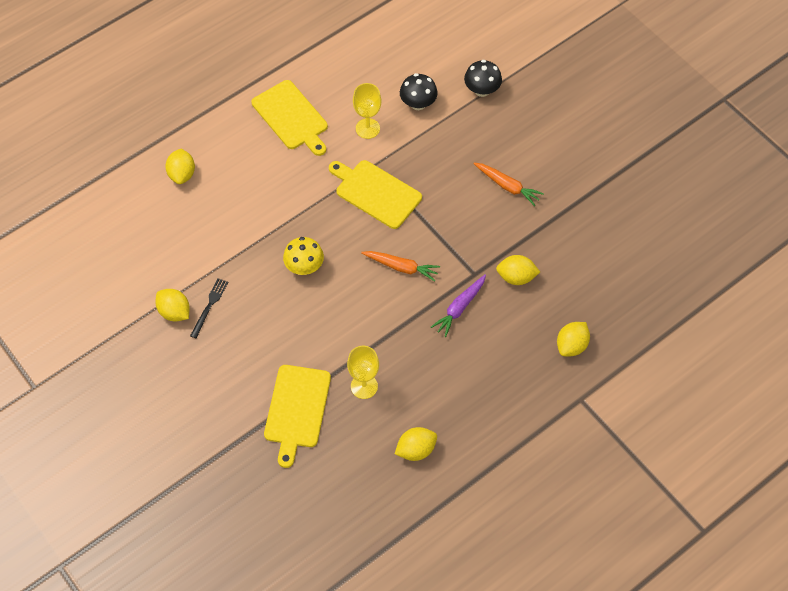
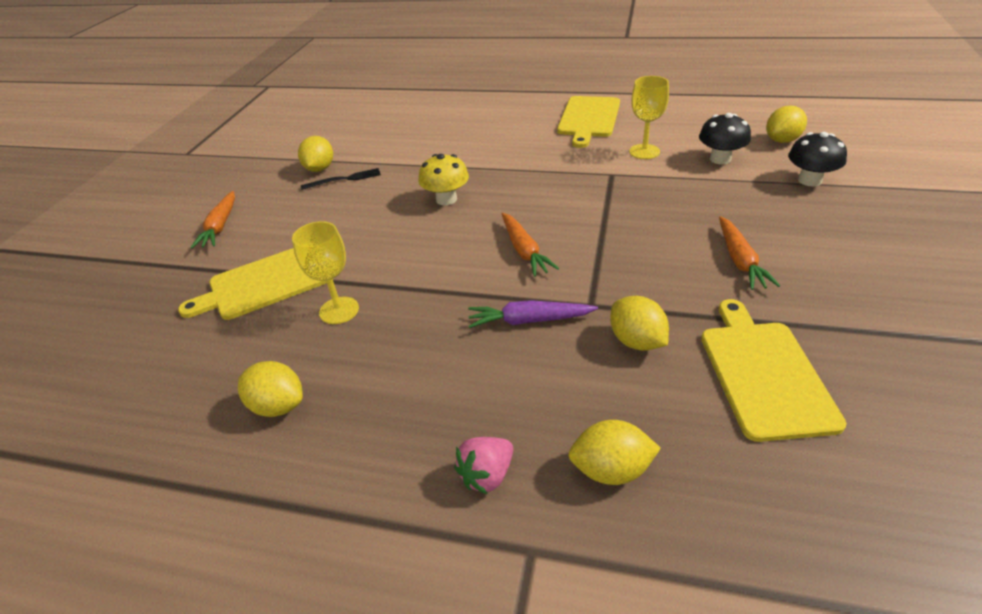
camera: 55 degrees right, 20 degrees down
(182, 174) = (460, 110): yellow lemon -> yellow lemon (782, 140)
(194, 408) = (220, 226): none -> orange carrot
(376, 193) = (586, 190): yellow cutting board -> yellow cutting board (764, 373)
(534, 390) = (487, 475): none -> pink strawberry

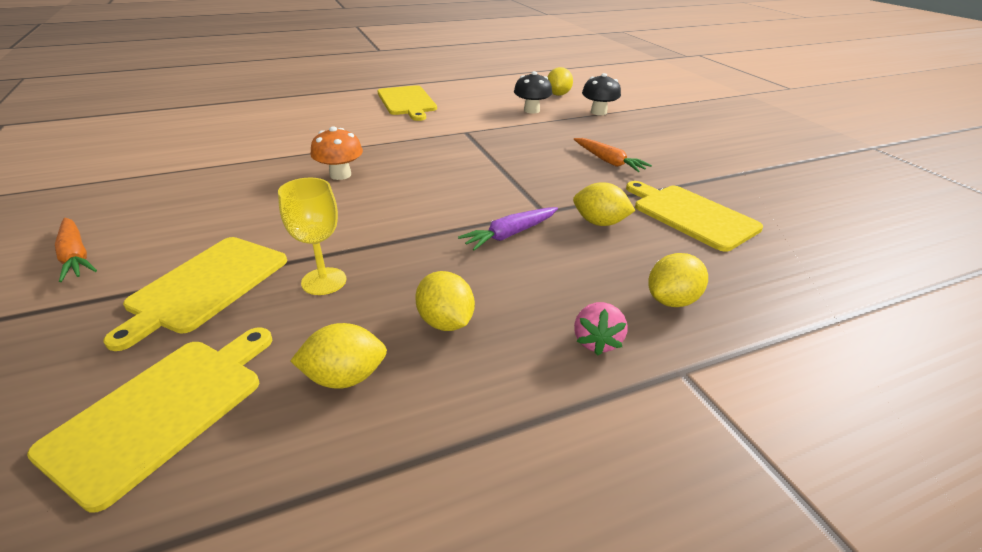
camera: 40 degrees left, 5 degrees down
(169, 376) = (162, 410): none -> yellow cutting board
(320, 169) = (164, 180): yellow lemon -> yellow lemon (445, 322)
(344, 179) = (206, 182): black fork -> none
(446, 199) = (340, 175): yellow mushroom -> orange mushroom
(524, 251) = (453, 192): orange carrot -> none
(644, 151) = (474, 115): yellow goblet -> none

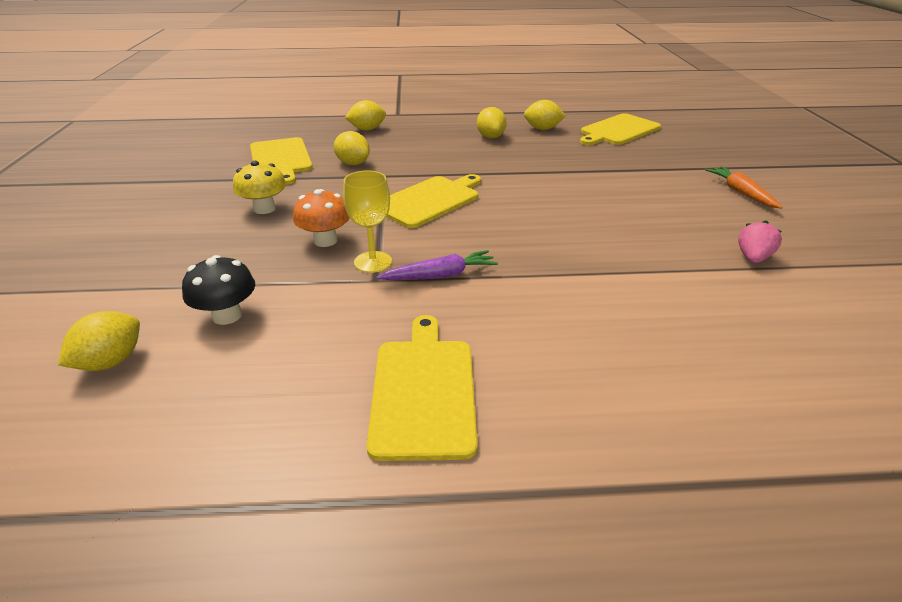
camera: 160 degrees left, 0 degrees up
(205, 286) = (630, 166): yellow cutting board -> yellow cutting board (429, 200)
(324, 281) = (556, 159): yellow goblet -> yellow goblet (373, 262)
(340, 175) = (551, 234): orange mushroom -> orange mushroom (325, 240)
(510, 234) = (424, 165): purple carrot -> purple carrot (440, 275)
(597, 341) = (423, 124): pink strawberry -> pink strawberry (753, 258)
(598, 112) = (135, 291): black mushroom -> none
(608, 161) = (264, 209): orange carrot -> yellow mushroom

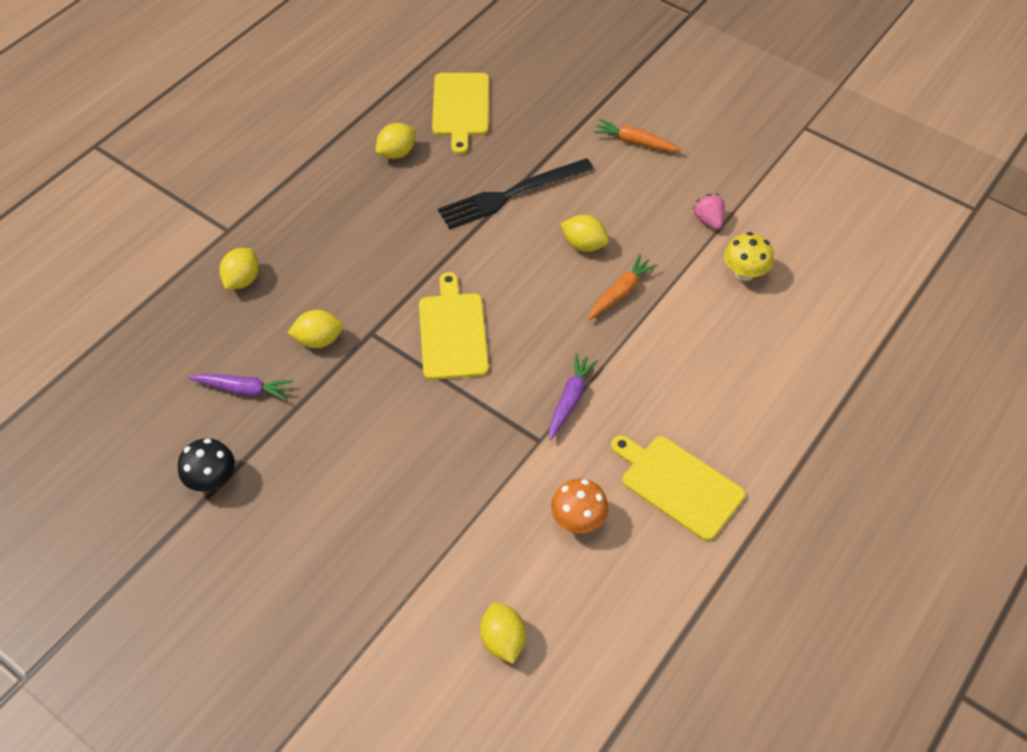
camera: 50 degrees left, 20 degrees up
(227, 315) = (505, 551): black mushroom -> black mushroom (212, 479)
(264, 209) = (349, 454): yellow mushroom -> yellow mushroom (744, 272)
(281, 159) = (244, 389): yellow cutting board -> purple carrot
(325, 240) = (451, 439): orange mushroom -> orange mushroom (578, 519)
(373, 262) = (514, 427): yellow goblet -> none
(490, 137) = (372, 202): yellow lemon -> yellow lemon (584, 244)
(588, 171) = (511, 194): none -> black fork
(591, 250) = (620, 292): none -> orange carrot

